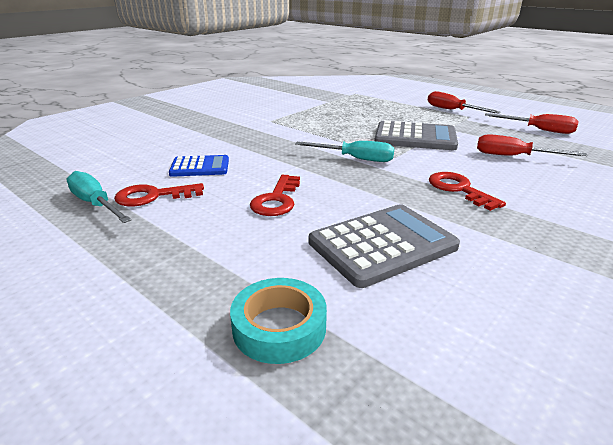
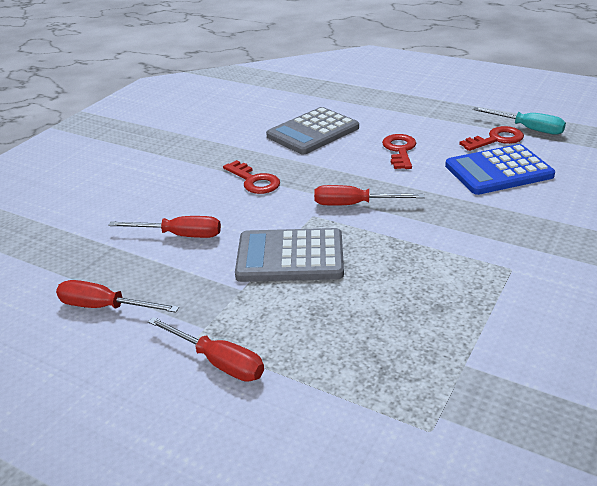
camera: 170 degrees right, 5 degrees up
(200, 167) = (498, 171): blue calculator -> blue calculator, size x1.65
(279, 327) = (352, 96): turquoise tape -> none
(355, 159) = (354, 204): turquoise screwdriver -> red screwdriver

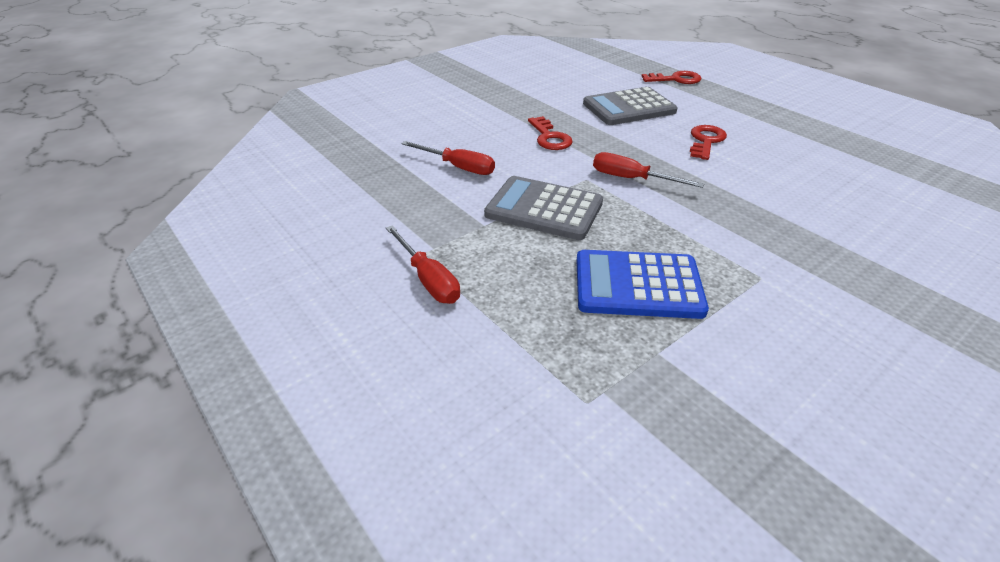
camera: 20 degrees right, 5 degrees up
(105, 307) = (364, 208): red screwdriver -> none
(496, 139) = (816, 152): red key -> red key (675, 79)
(498, 171) = (801, 182): blue calculator -> blue calculator (638, 285)
(528, 129) = (858, 150): turquoise screwdriver -> none

